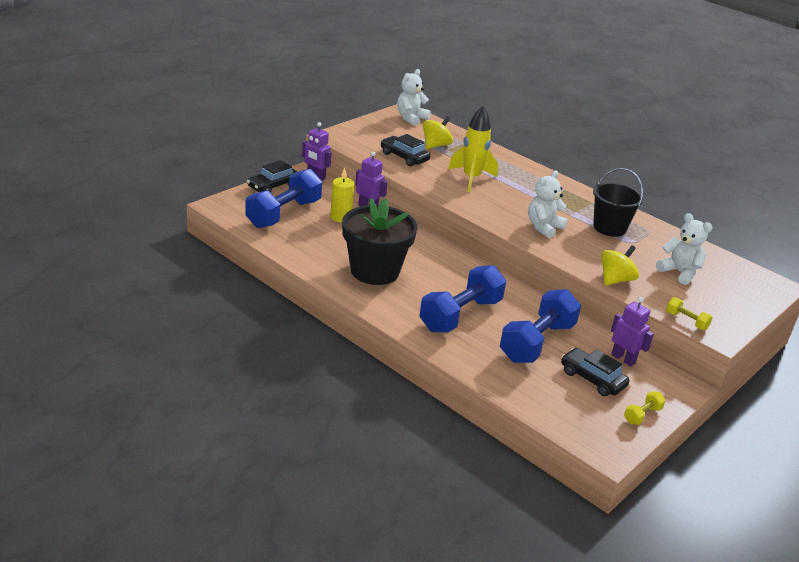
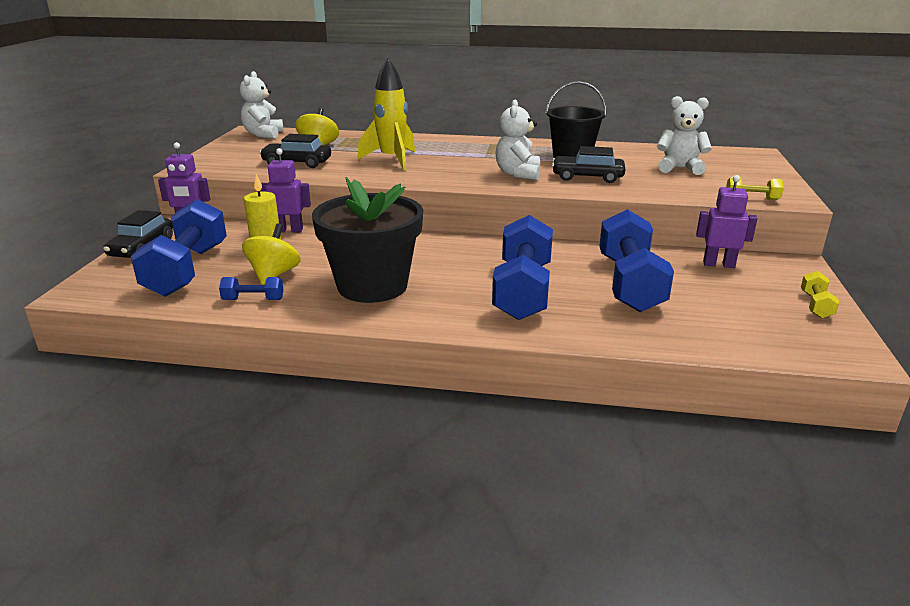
camera: 30 degrees left, 5 degrees down
(300, 251) = (253, 300): none -> blue dumbbell
(592, 379) = (726, 293): black car -> black car (587, 177)
(615, 280) = (645, 190): yellow spinning top -> yellow spinning top (274, 275)

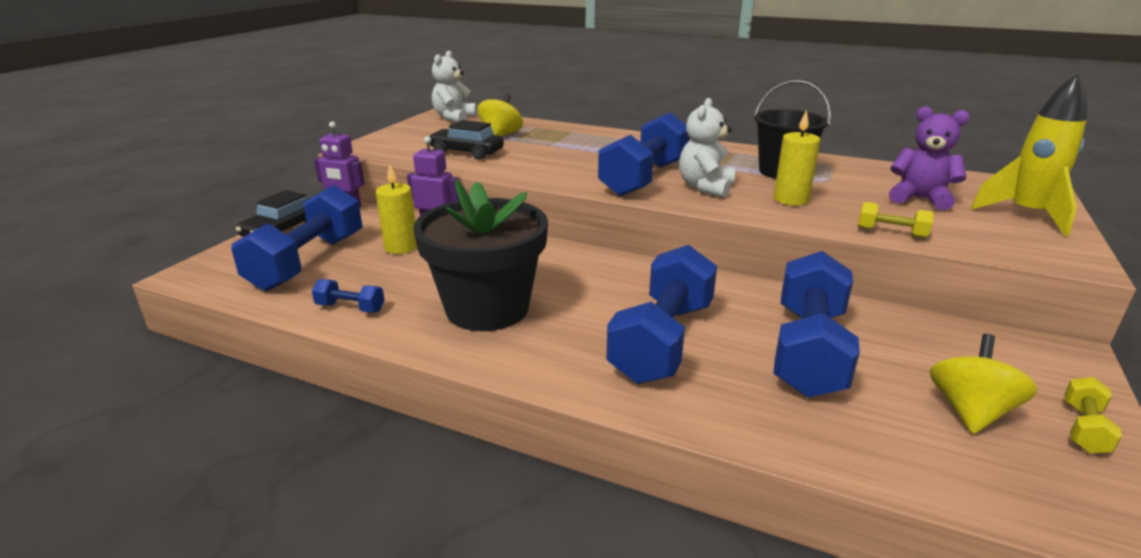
camera: 15 degrees right, 0 degrees up
(274, 275) = (390, 279): yellow spinning top -> yellow spinning top (970, 411)
(392, 160) = (569, 157): yellow rocket -> yellow rocket (1026, 215)
(466, 171) = (644, 178): none -> blue dumbbell
(587, 177) = (790, 199): black car -> yellow candle
(679, 168) = (919, 199): white teddy bear -> purple teddy bear
(718, 264) = (946, 339): purple robot -> none
(751, 199) = (1011, 253): yellow dumbbell -> yellow dumbbell (891, 233)

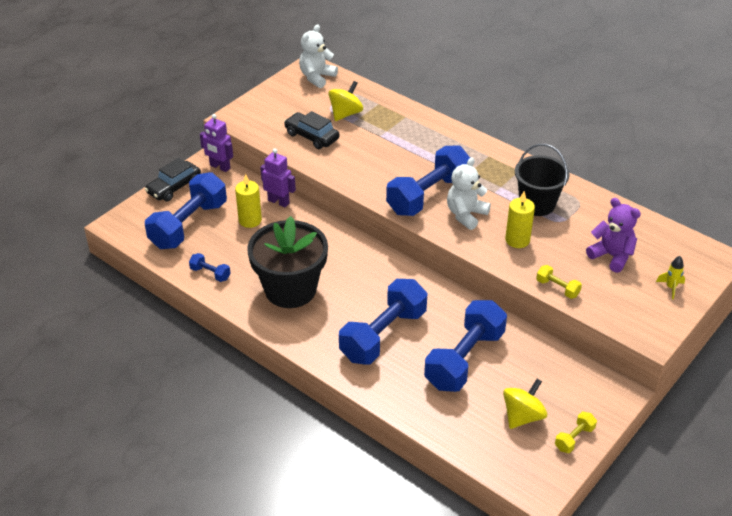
camera: 15 degrees right, 15 degrees up
(1026, 215) = (670, 287): yellow rocket -> yellow rocket, size x0.45

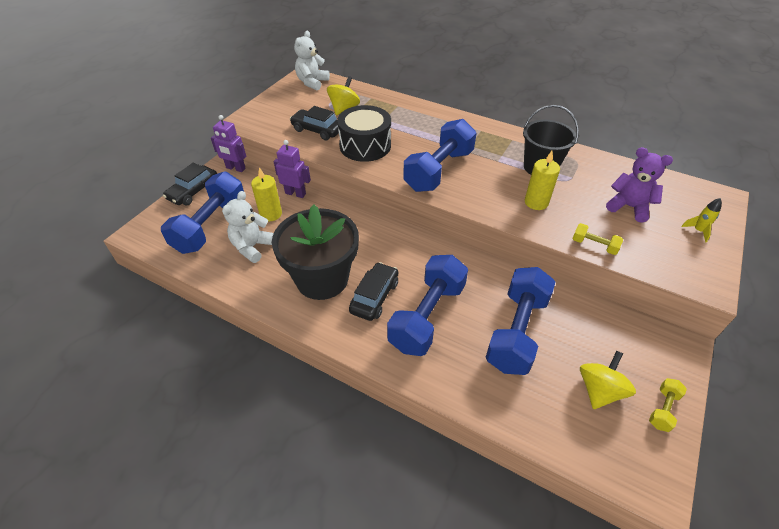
camera: 10 degrees left, 5 degrees up
(210, 273) = (237, 273): blue dumbbell -> none
(337, 312) = (374, 297): none -> black car
(358, 160) = (365, 145): none -> black drum
(466, 215) = (479, 184): white teddy bear -> white teddy bear (252, 247)

